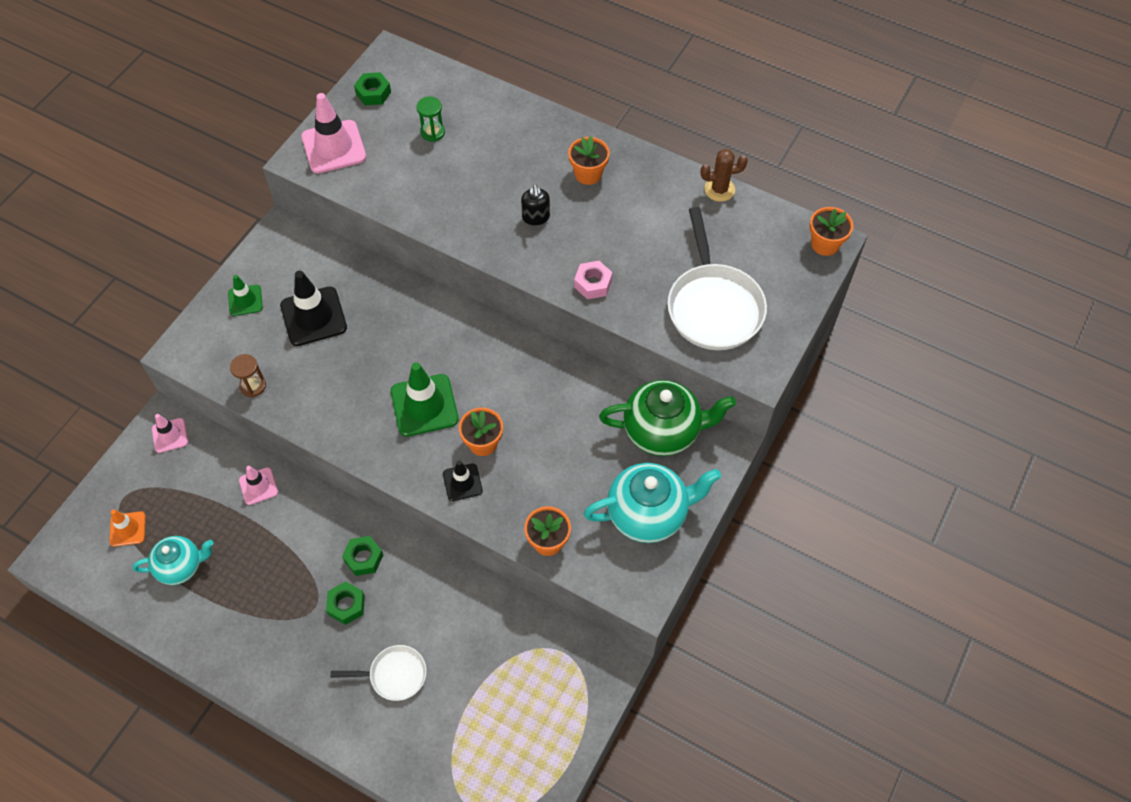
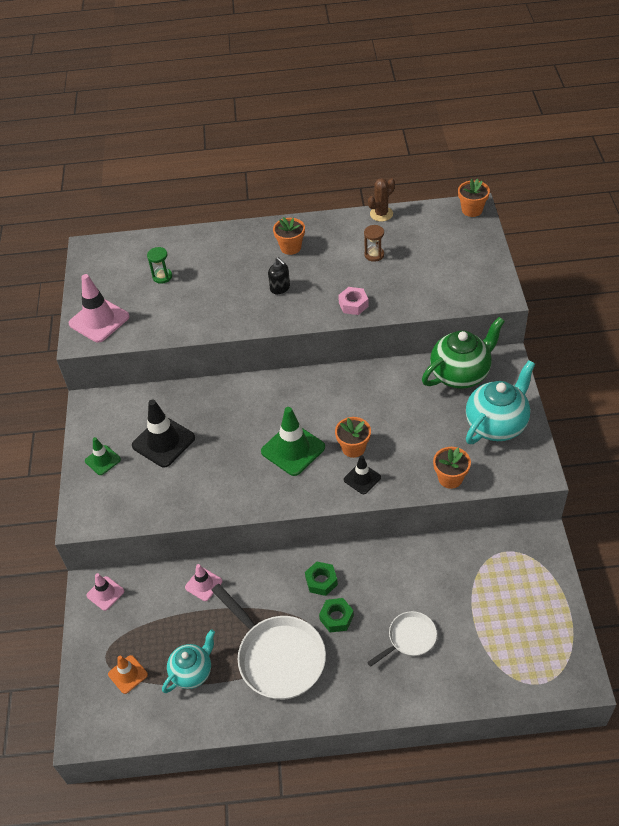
camera: 30 degrees left, 10 degrees down
(253, 386) = (158, 509): brown hourglass -> brown hourglass (374, 255)
(373, 93) = (97, 275): green nut -> none
(713, 306) = (439, 276): white pan -> white pan (277, 657)

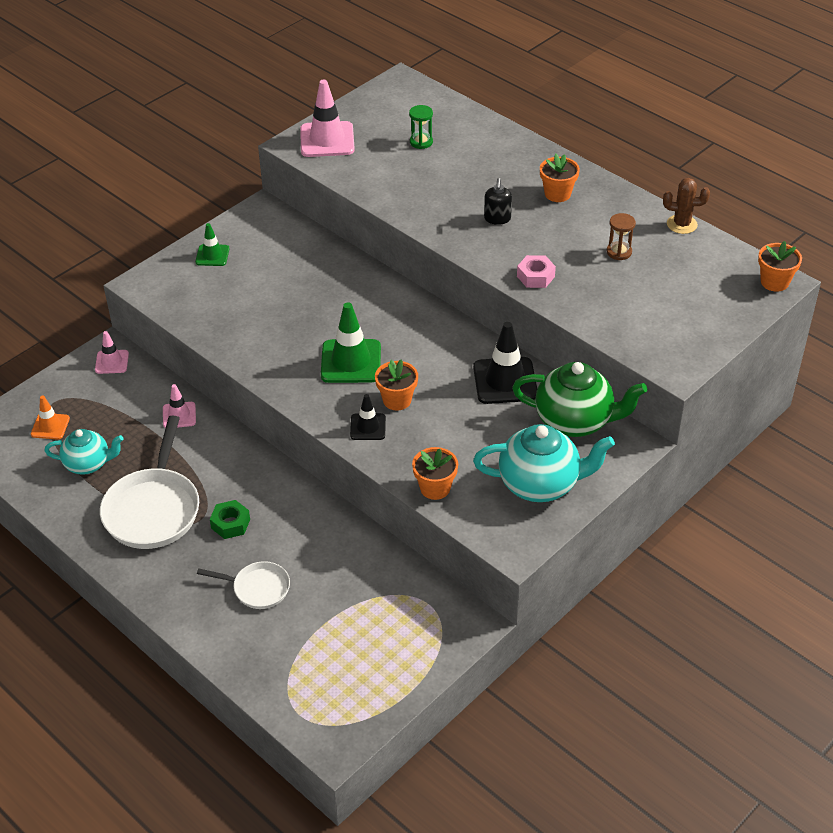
camera: 45 degrees right, 5 degrees down
(163, 442) = (270, 277): black traffic cone -> black traffic cone (505, 381)
(321, 581) = (258, 490): green nut -> none

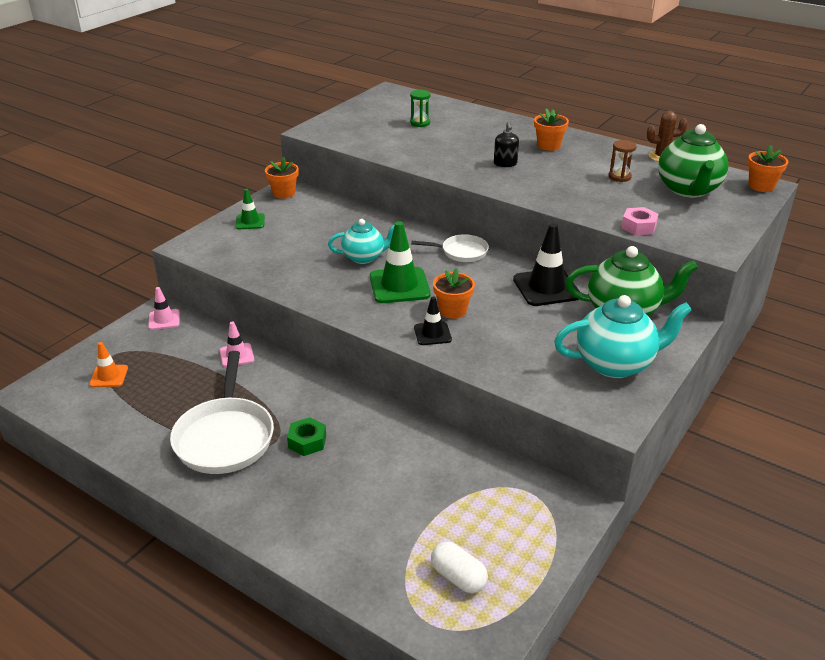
camera: 10 degrees left, 10 degrees down
(88, 464) = (152, 404): turquoise teapot -> turquoise teapot (364, 257)
(258, 588) = (349, 498): white pan -> white pan (461, 252)
(327, 140) = (339, 126): pink traffic cone -> none
(337, 678) = (458, 577): none -> white capsule
(435, 488) = (516, 377): orange flower pot -> orange flower pot (284, 193)
(535, 276) = (556, 197): pink nut -> pink nut (638, 227)
(687, 280) = (688, 190): none -> green teapot

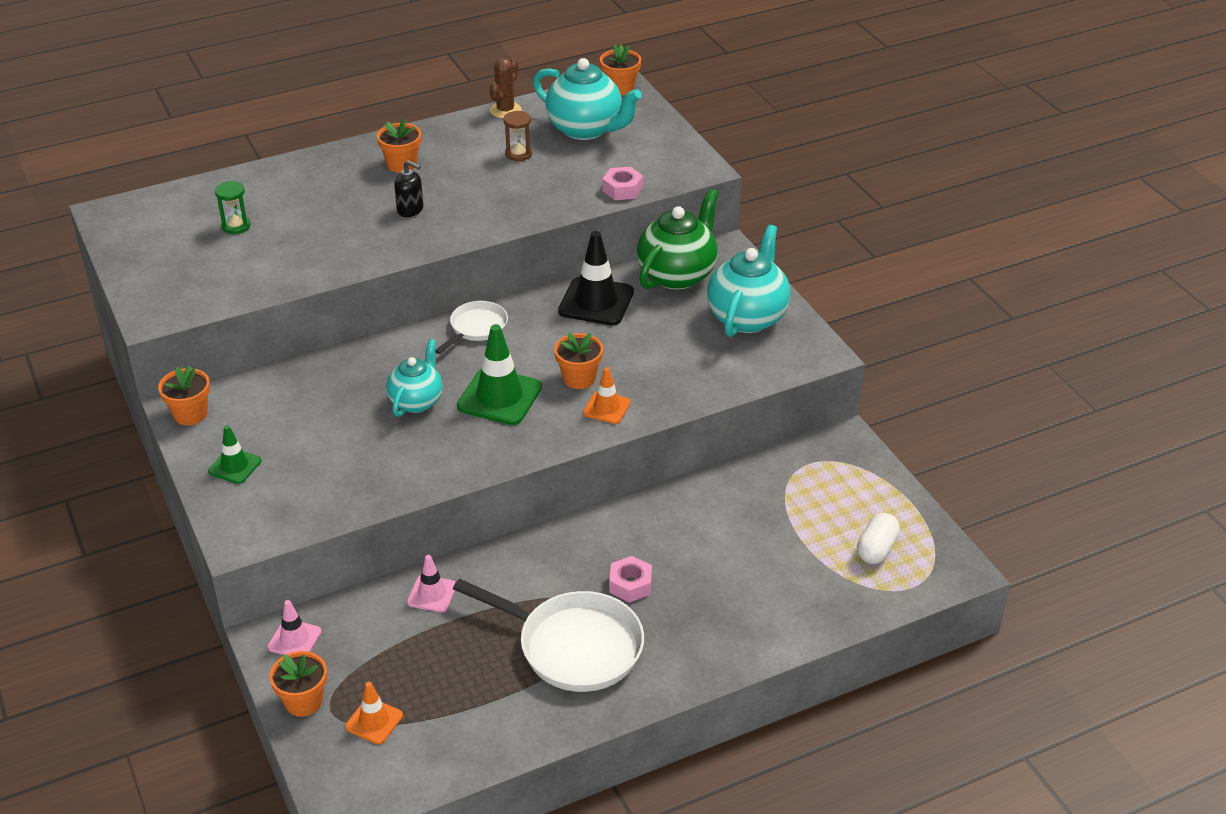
camera: 60 degrees left, 5 degrees up
(113, 343) = (303, 701): none -> orange flower pot
(307, 441) = (630, 585): green nut -> pink nut
(432, 334) = (606, 408): black traffic cone -> orange traffic cone
(458, 577) = (876, 549): white capsule -> white capsule turned 45 degrees counterclockwise
(688, 190) = (586, 129): green teapot -> turquoise teapot

